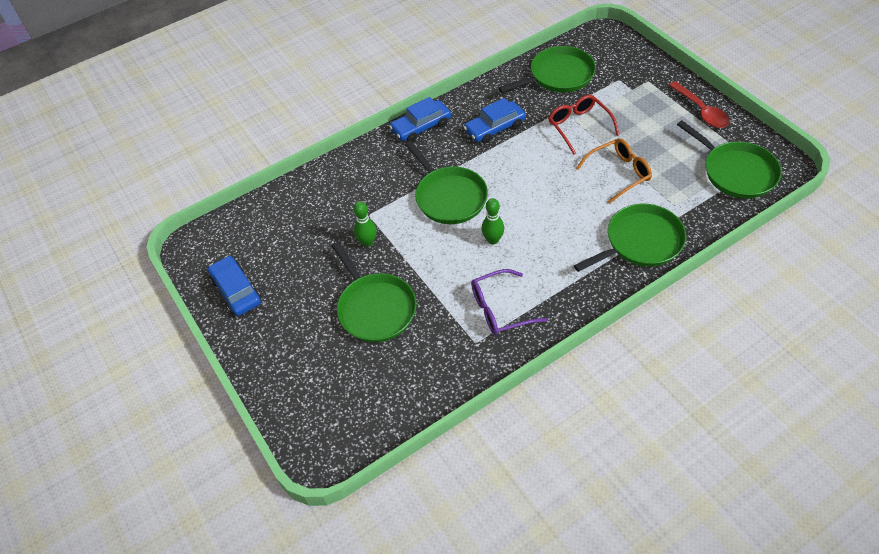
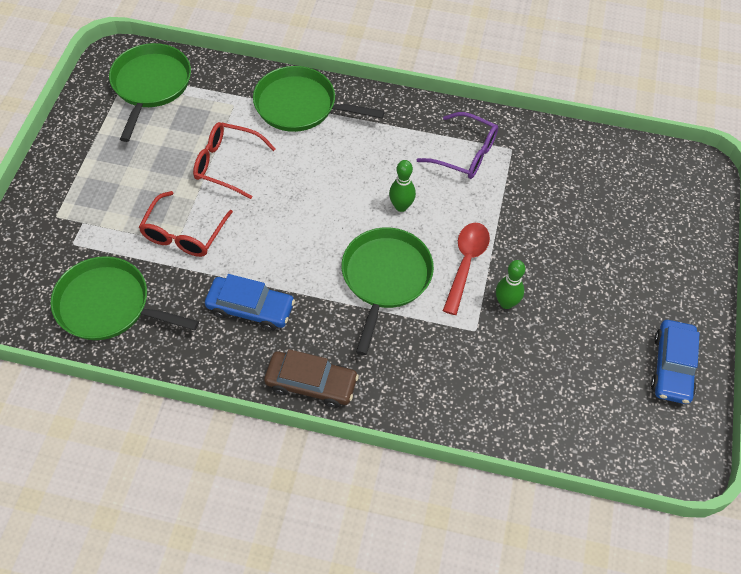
camera: 140 degrees left, 5 degrees up
(375, 308) = (560, 239): green pan -> none
(421, 127) = (311, 383): blue car -> brown car
(619, 173) = (226, 164): orange glasses -> red glasses
(701, 111) = (76, 149): red spoon -> red spoon (466, 263)

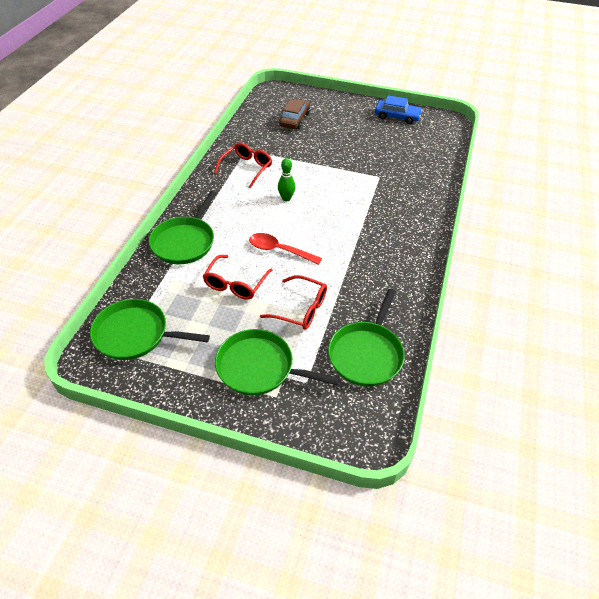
camera: 85 degrees left, 10 degrees down
(250, 308) = (367, 272): blue car -> none
(311, 383) = (422, 245): brown car -> brown car (294, 119)
(385, 278) = (342, 209): green pan -> green pan (259, 367)
(465, 154) = (246, 168): purple glasses -> red glasses
(466, 263) = (332, 176): red spoon -> red spoon (279, 250)
(506, 303) = (360, 164): green bowling pin -> none

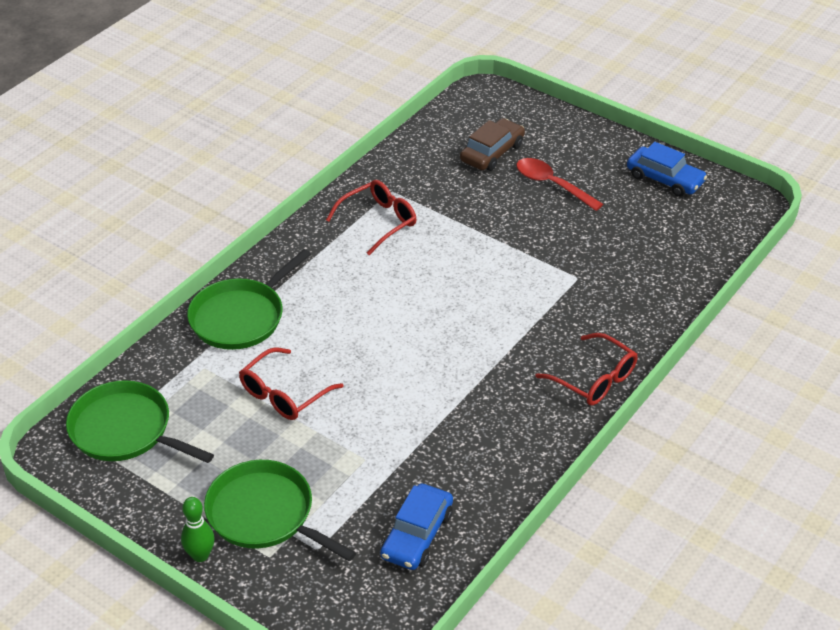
camera: 20 degrees right, 5 degrees down
(279, 250) = (367, 360): red spoon -> red spoon (552, 185)
(286, 198) = (415, 282): green bowling pin -> green bowling pin (200, 555)
(301, 309) = (357, 451): red glasses -> red glasses (594, 379)
(366, 354) = (417, 535): green pan -> blue car

